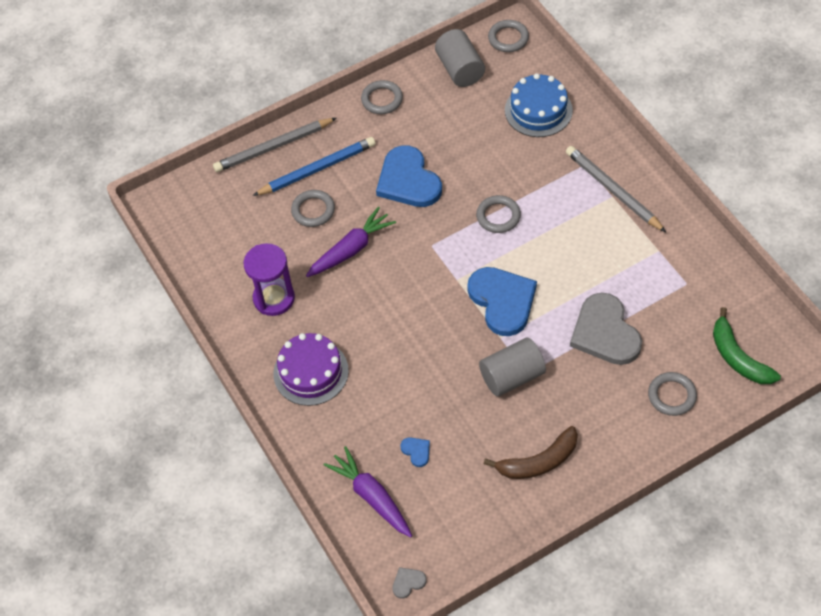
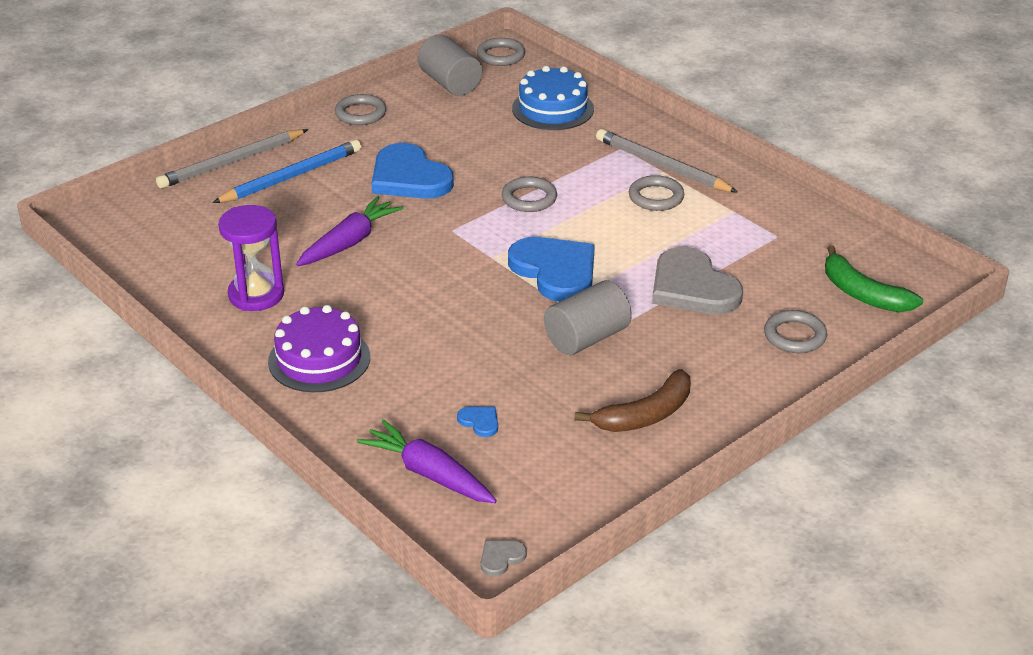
camera: 15 degrees left, 20 degrees down
(313, 210) = (293, 212): grey ring -> grey ring (656, 197)

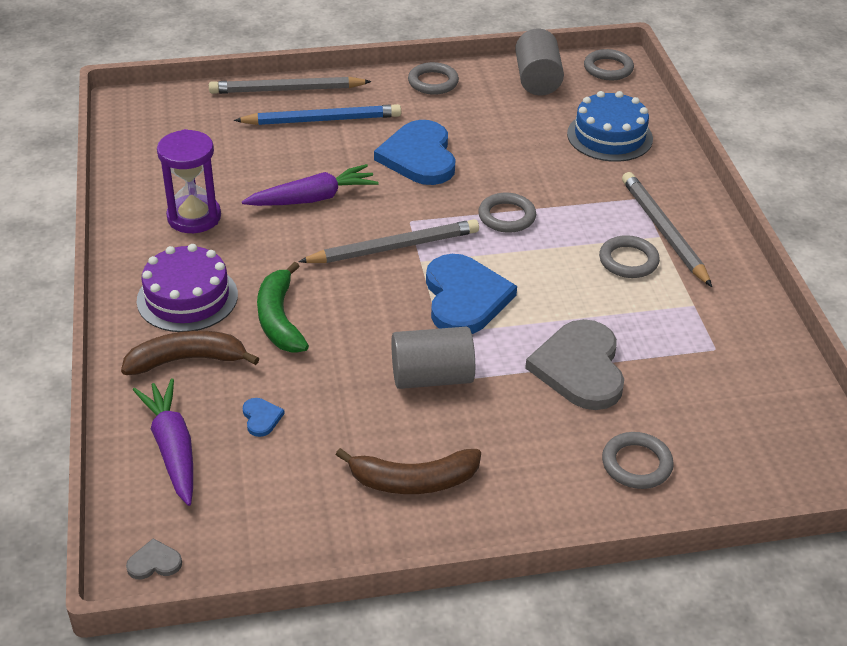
camera: 30 degrees right, 5 degrees up
(371, 405) = (187, 360): none -> brown banana
(459, 255) = (394, 247): none -> grey pencil
(862, 294) = (750, 449): green banana -> green banana (279, 319)

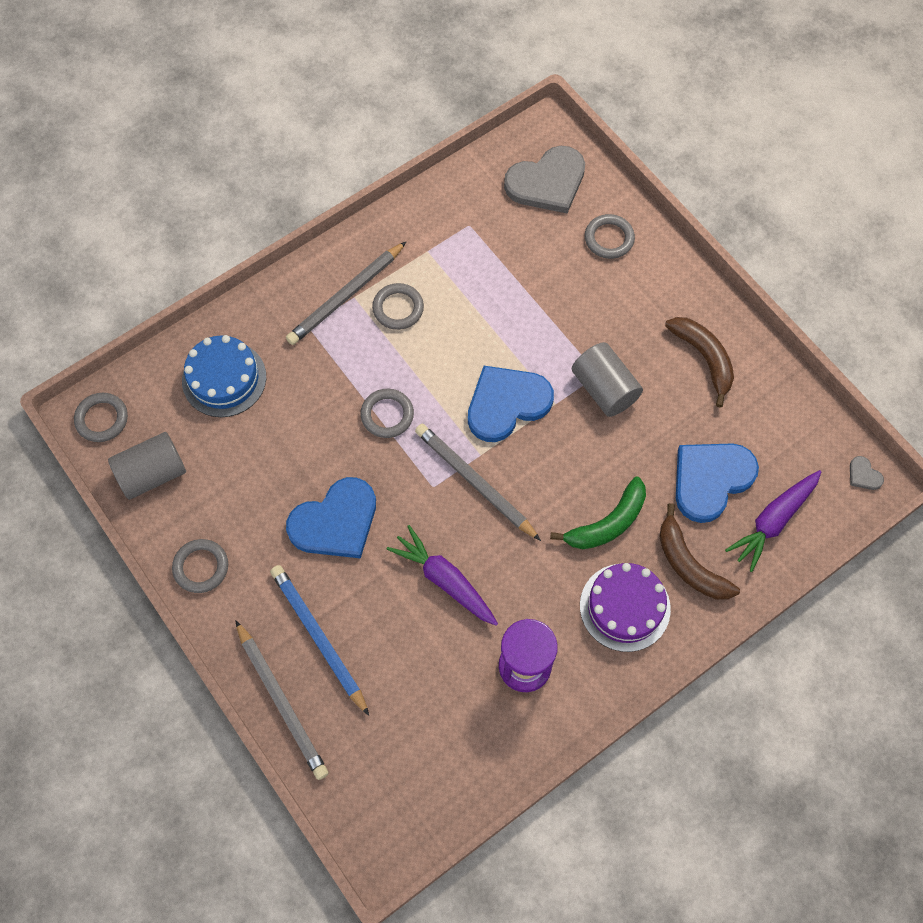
camera: 115 degrees left, 25 degrees up
(261, 418) = (711, 479): blue heart -> blue heart, size x2.46
(580, 368) = (538, 300): grey heart -> grey heart (547, 182)

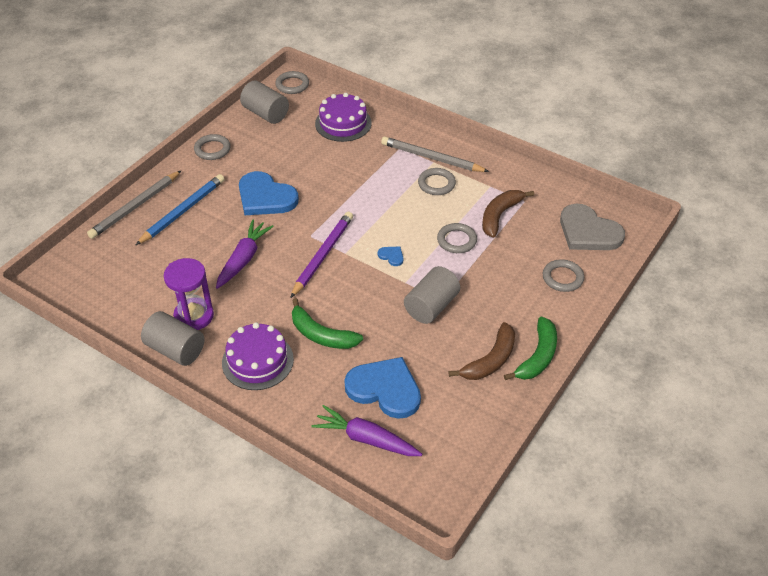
camera: 70 degrees right, 20 degrees down
(224, 379) = (343, 123): blue cake -> purple cake
(387, 415) = (353, 200): grey ring -> grey ring (456, 240)
(474, 482) = (323, 255): grey pencil -> purple pencil
(506, 404) = (391, 256): blue heart -> blue heart, size x0.41
(574, 701) = (175, 350): none -> grey cylinder
(689, 564) = (307, 391): brown banana -> brown banana (500, 215)
(714, 310) = (537, 357): none -> green banana
(863, 475) = (437, 496): grey heart -> none

